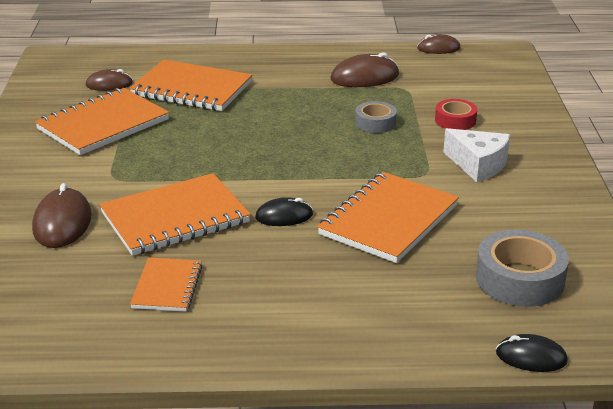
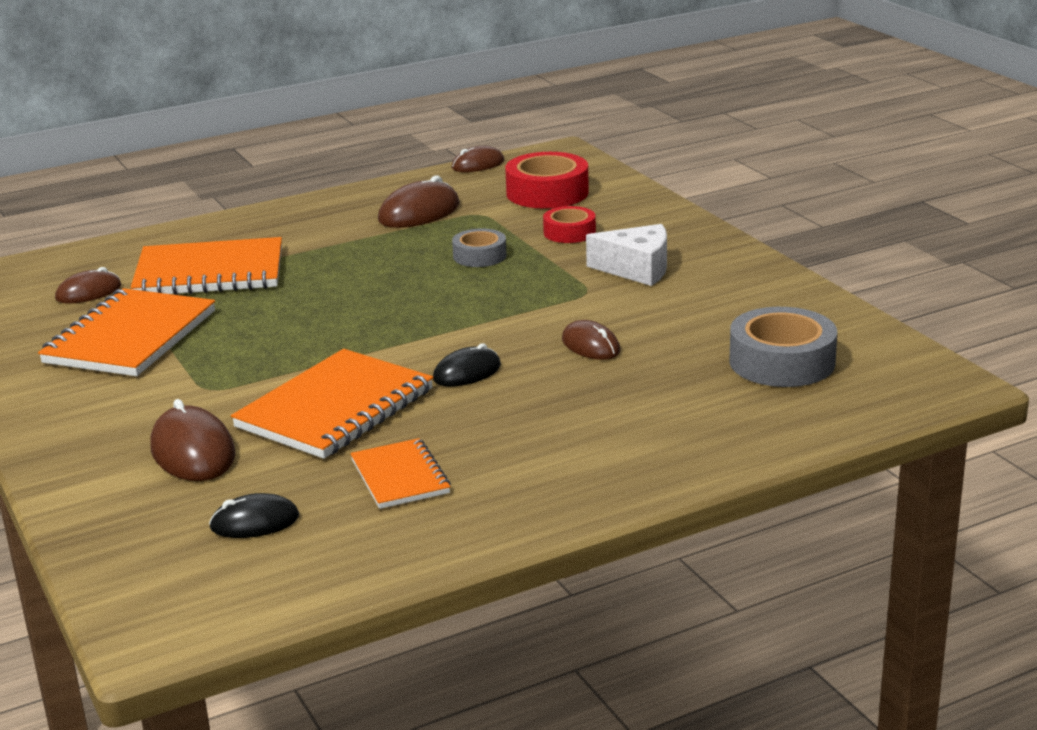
camera: 25 degrees left, 5 degrees down
(388, 220) = (591, 345): orange notebook -> brown mouse
(468, 83) = (547, 193): none -> red tape
(531, 357) = (857, 425): black mouse -> black mouse (254, 522)

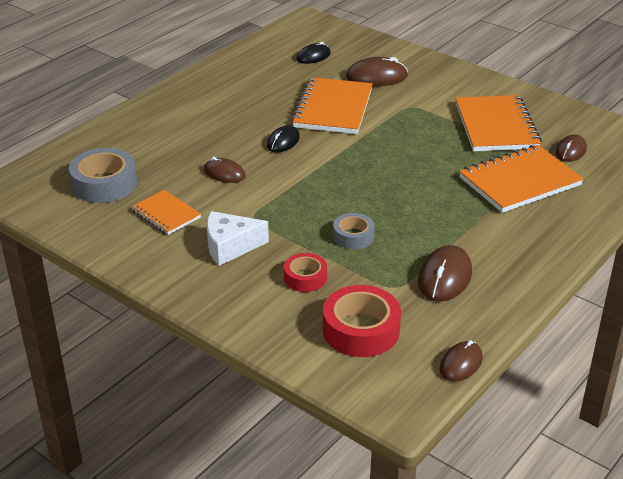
camera: 155 degrees right, 10 degrees up
(192, 451) = (376, 77): brown mouse -> brown mouse turned 45 degrees counterclockwise
(400, 477) = (269, 84): orange notebook -> orange notebook (166, 214)

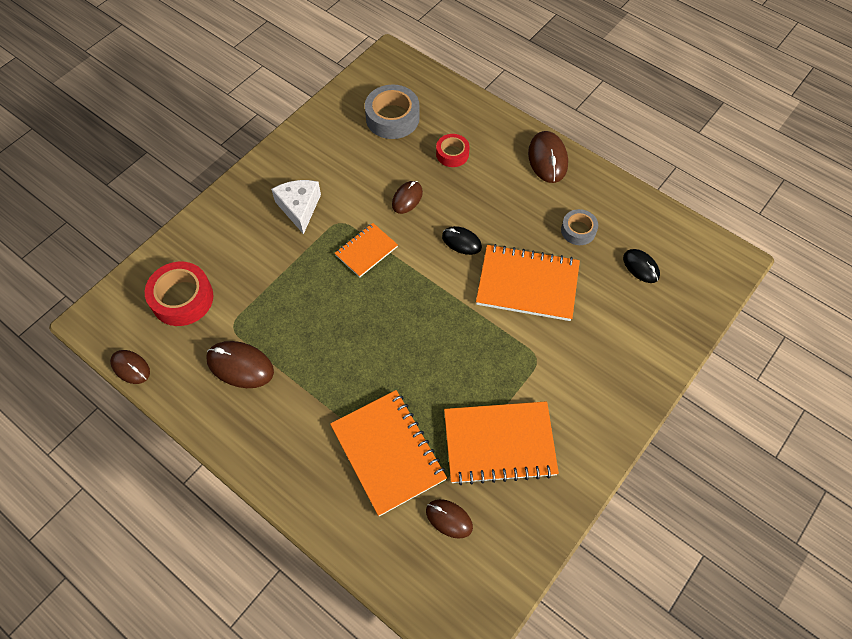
camera: 90 degrees right, 25 degrees up
(166, 214) = (347, 162): orange notebook -> orange notebook (366, 251)
(305, 278) = (252, 261): red tape -> red tape (452, 154)
(353, 236) = (305, 297): grey tape -> grey tape (578, 230)
(376, 77) = (601, 328): brown mouse -> brown mouse (547, 159)

